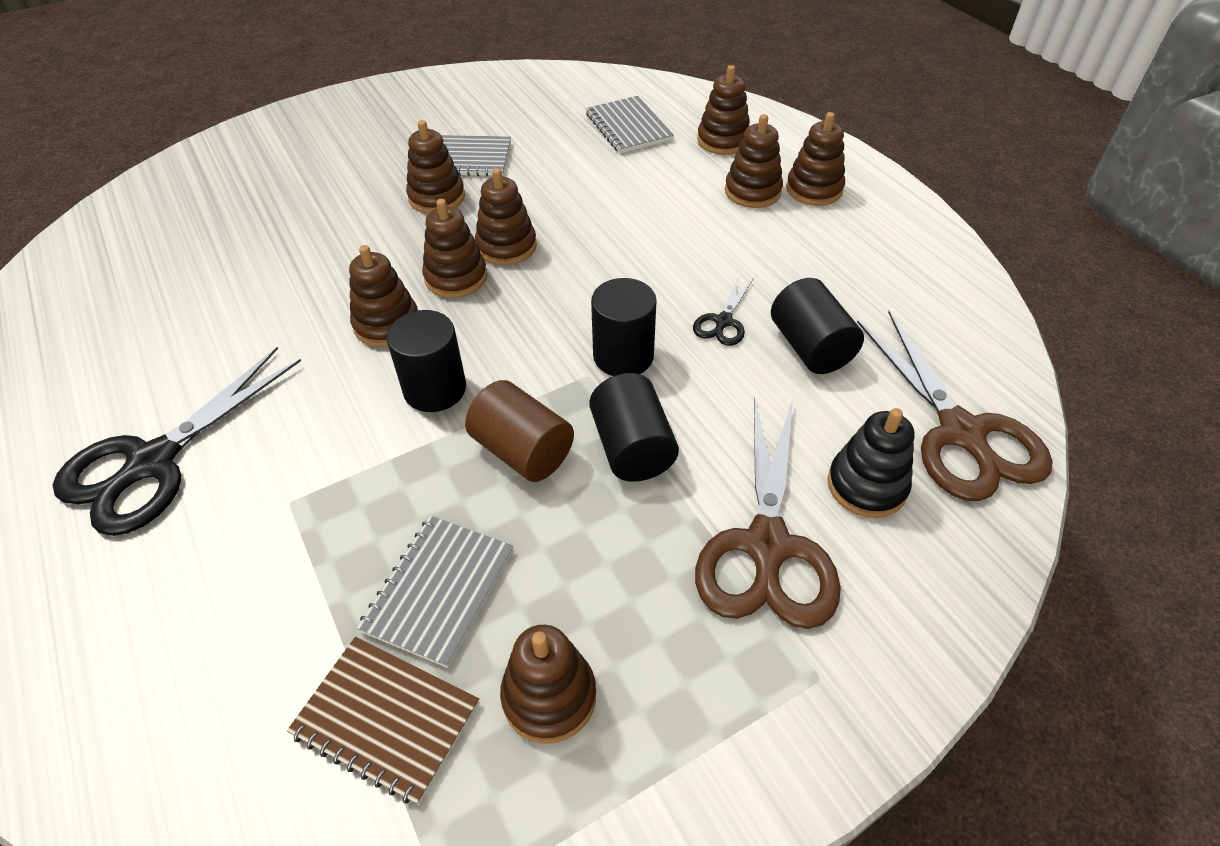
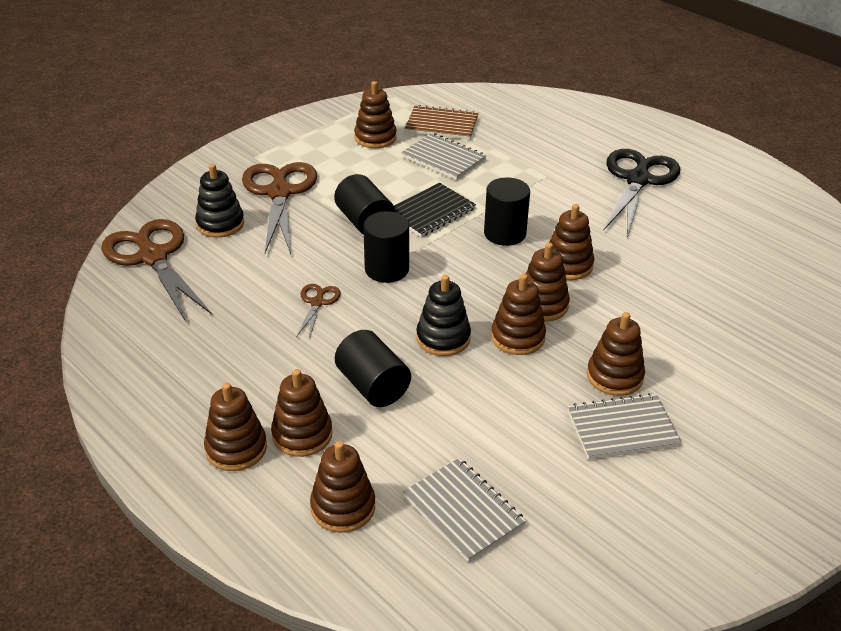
camera: 165 degrees right, 10 degrees down
(439, 590) = (443, 158): grey notebook -> grey notebook turned 60 degrees counterclockwise
(522, 451) = (430, 212): brown cylinder -> black notebook
(587, 257) = (443, 338): none -> black stacking toy
(723, 321) = (317, 303): black scissors -> brown scissors
(810, 347) = (249, 294): black cylinder -> black cylinder (373, 386)

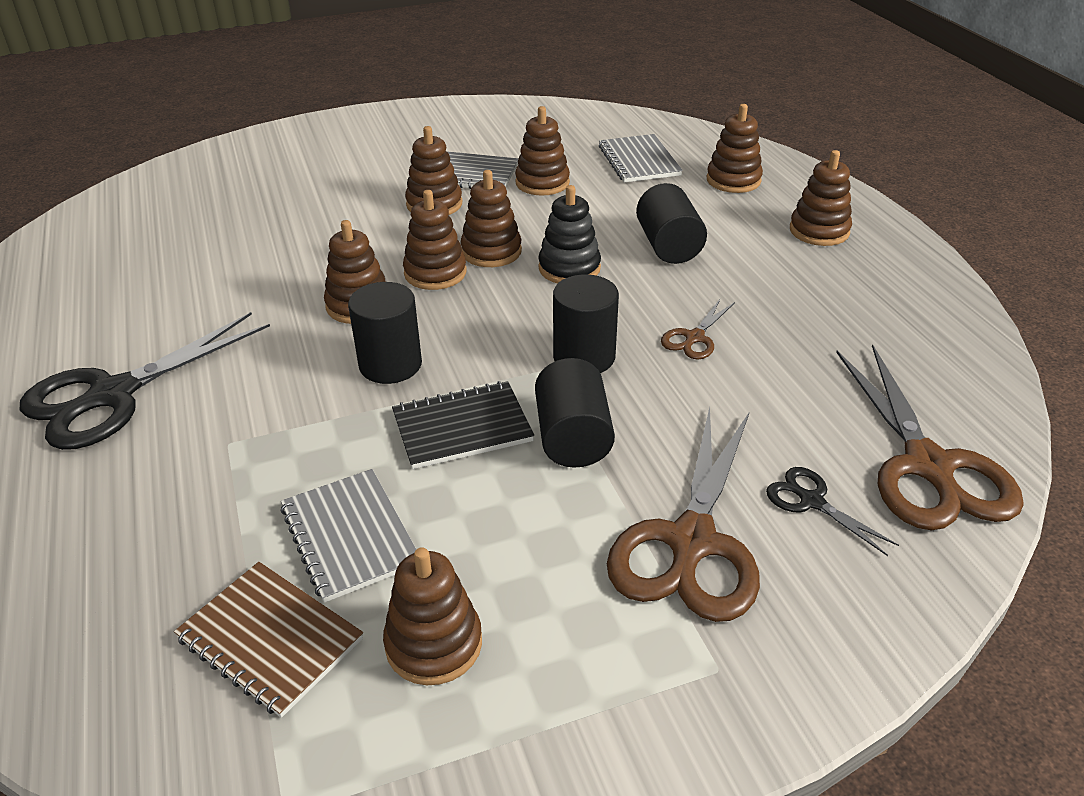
camera: 155 degrees left, 0 degrees up
(220, 224) = (812, 501): black stacking toy -> black scissors
(302, 434) = (753, 227): brown stacking toy -> brown stacking toy (542, 183)

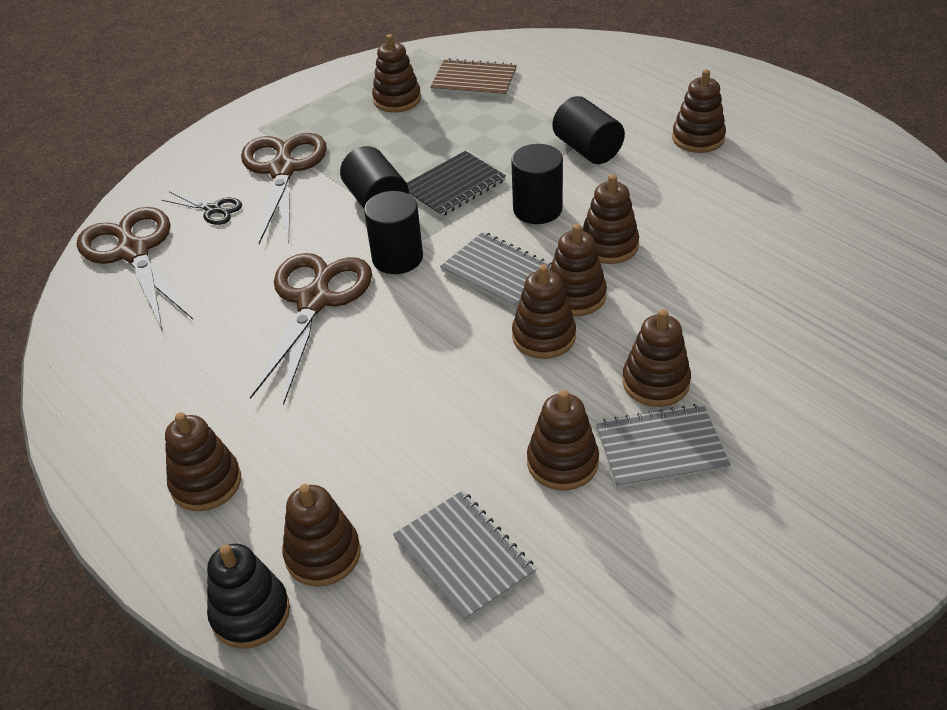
camera: 160 degrees right, 5 degrees up
(113, 395) = (698, 138): black scissors -> brown stacking toy
(349, 536) = (473, 121): grey notebook -> grey notebook (498, 272)
(569, 268) = (456, 340): black stacking toy -> black stacking toy (250, 613)
(668, 246) = (370, 402): black cylinder -> black cylinder (587, 149)
(694, 338) = (314, 301): brown scissors -> brown scissors, size x2.15

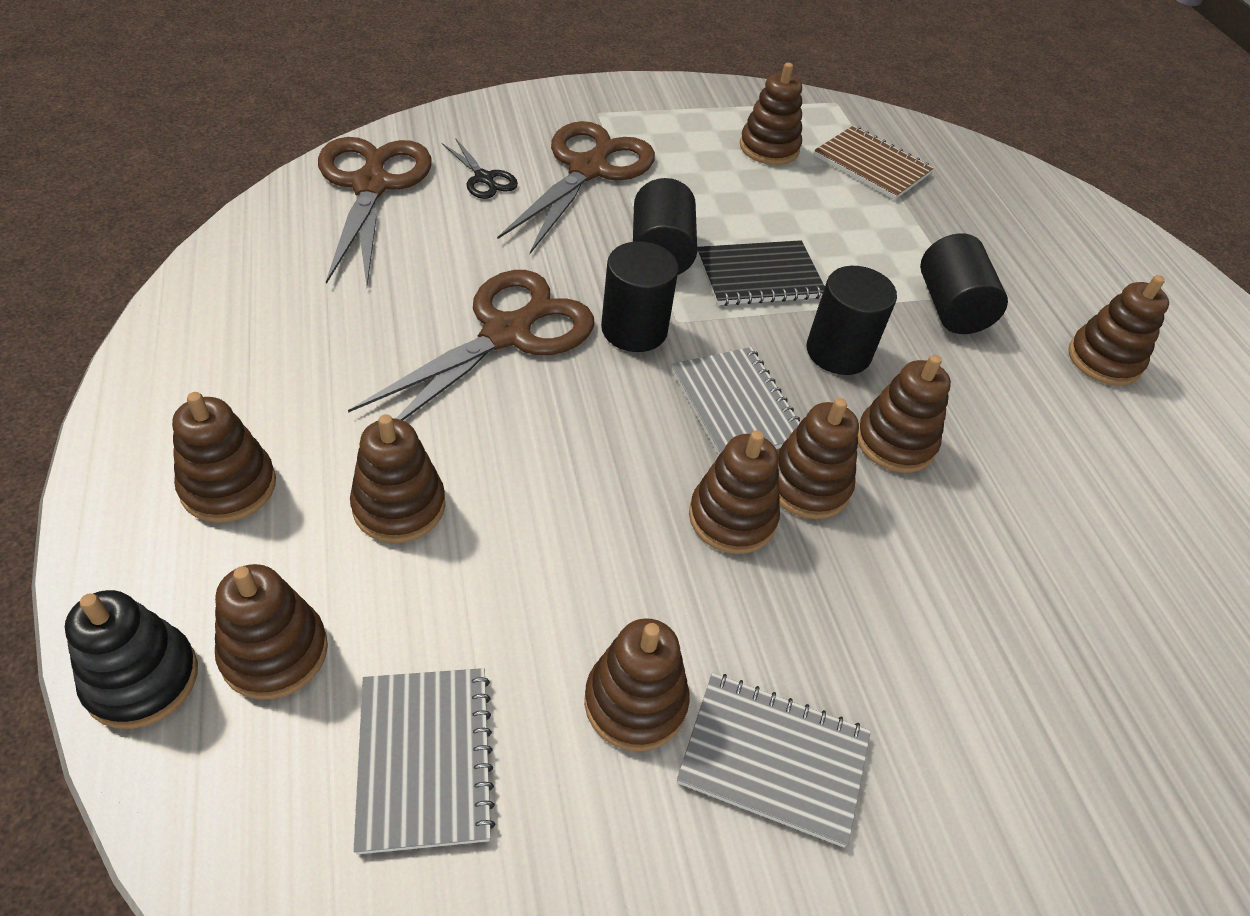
camera: 20 degrees right, 5 degrees up
(655, 382) = (830, 660): brown stacking toy -> brown stacking toy (399, 506)

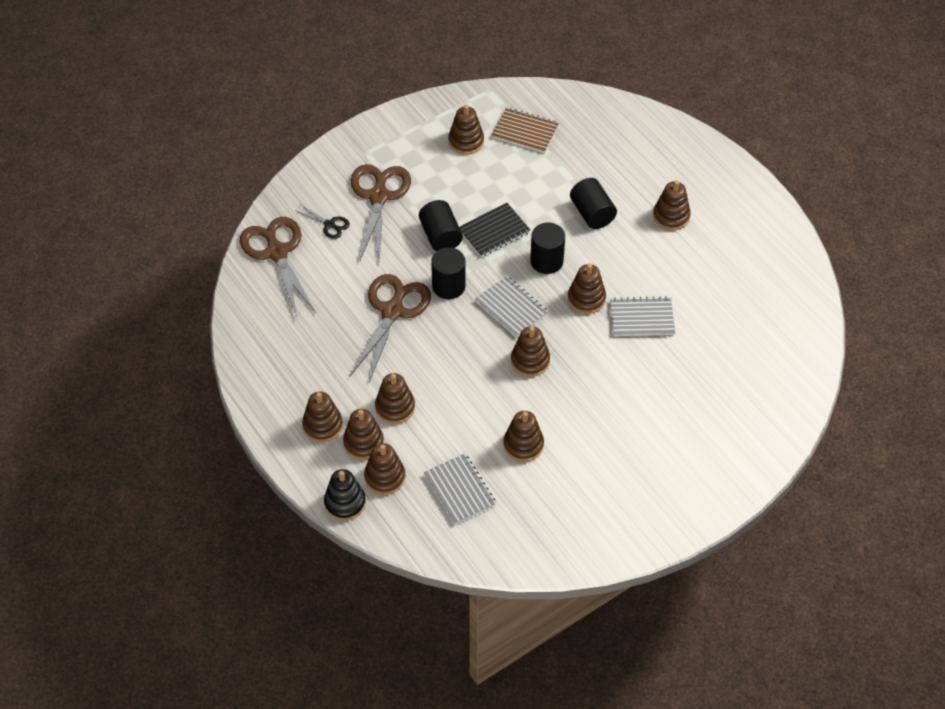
camera: 15 degrees left, 5 degrees up
(773, 759) = (580, 445): grey notebook -> grey notebook (641, 318)
(808, 485) = (556, 334): brown stacking toy -> brown stacking toy (363, 443)

